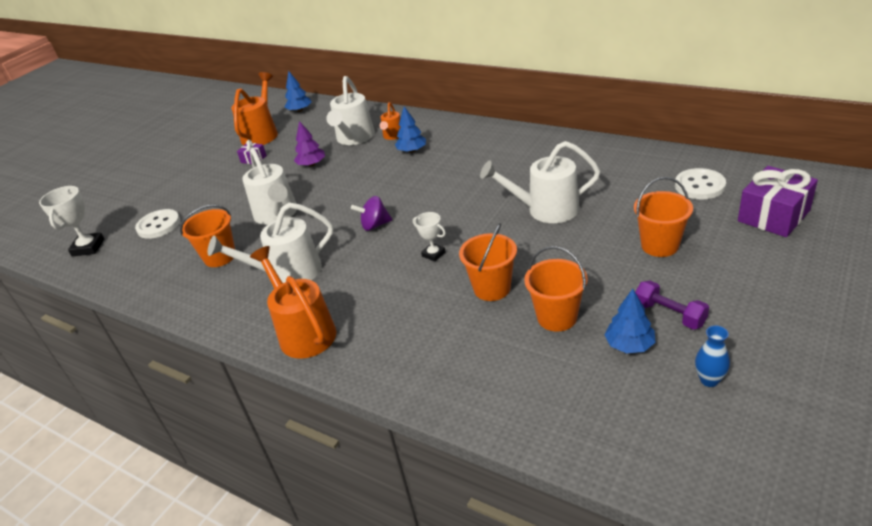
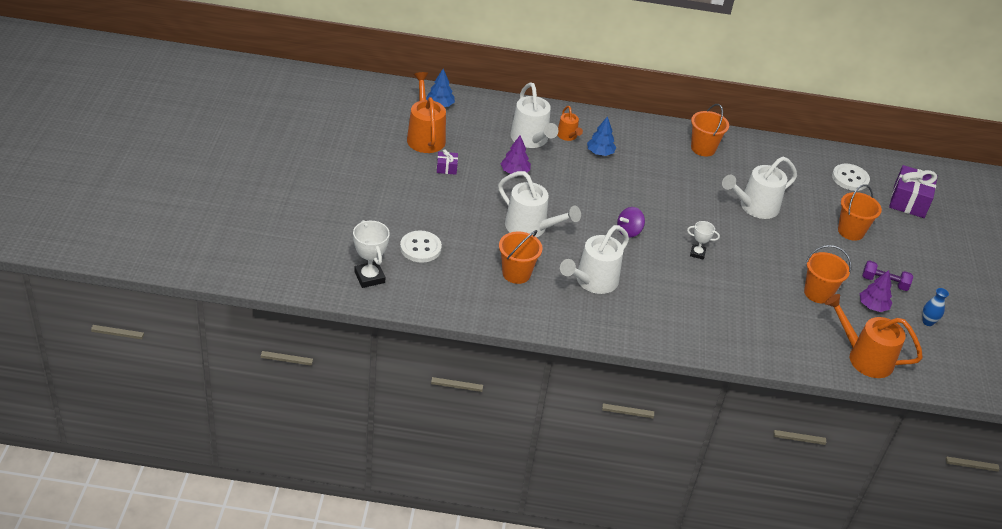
camera: 35 degrees left, 5 degrees up
(303, 331) = (649, 327): orange watering can -> orange watering can (864, 357)
(492, 288) = (760, 277): orange bucket -> orange bucket (703, 148)
(629, 345) = (872, 306): blue tree -> purple tree

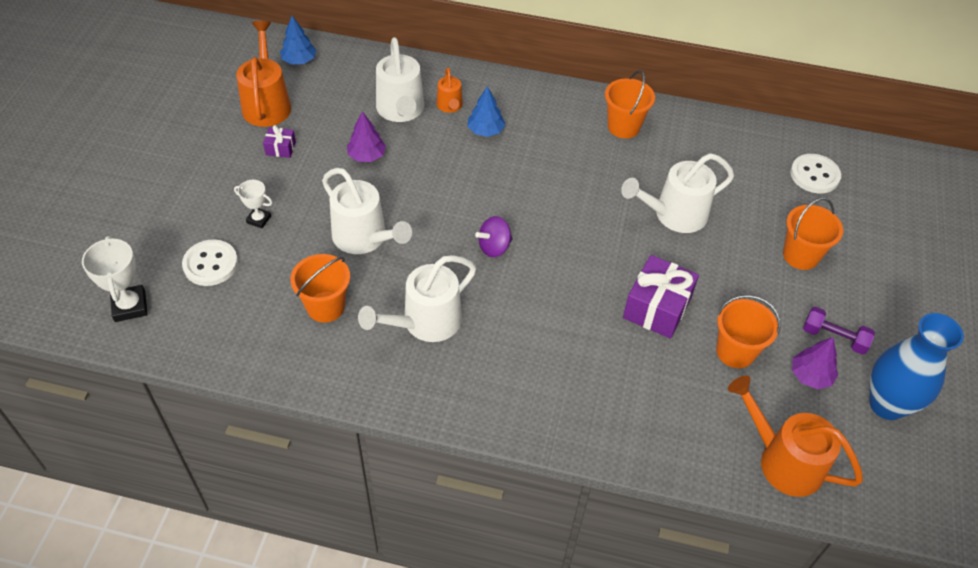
camera: 10 degrees right, 10 degrees up
(697, 253) = (579, 283): white trophy -> white trophy (259, 219)
(908, 201) = (890, 211): purple gift -> purple gift (657, 307)
(928, 322) = (887, 404): blue vase -> blue vase, size x2.24

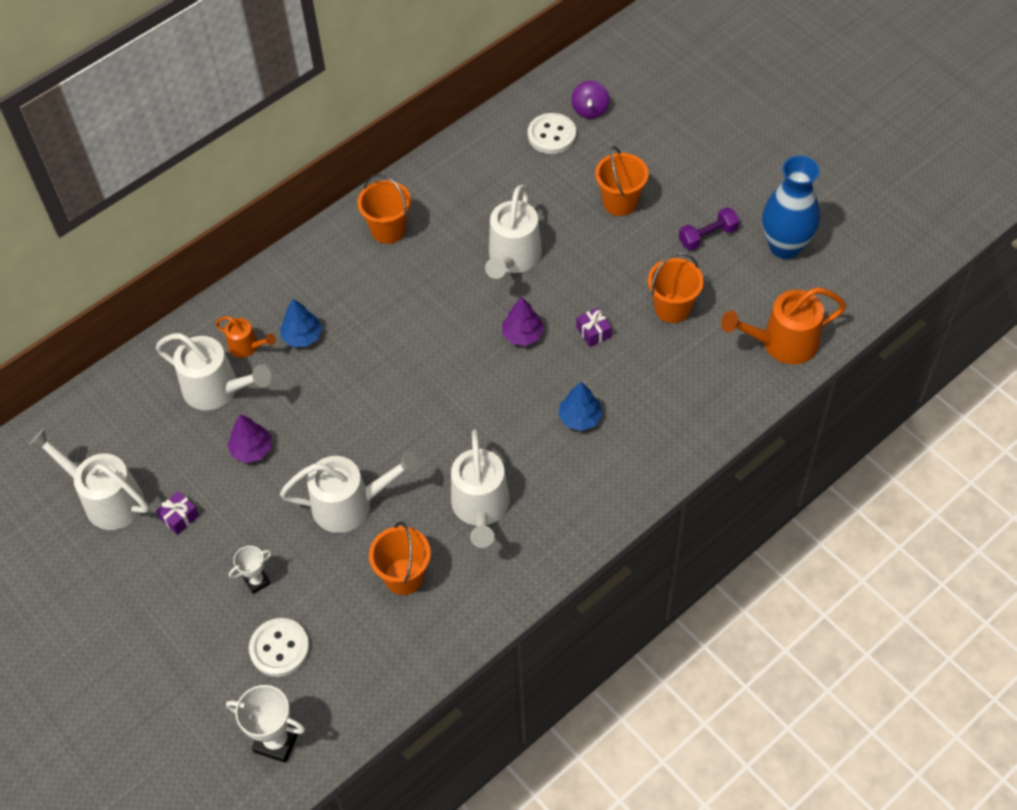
camera: 50 degrees left, 5 degrees up
(267, 103) = (106, 499): orange watering can -> white watering can
(299, 60) = (69, 440): blue tree -> blue tree (580, 418)
(494, 247) = (441, 410): purple spinning top -> purple spinning top (590, 110)
(657, 307) = (593, 332): purple gift -> purple gift, size x0.49
(810, 376) = (728, 275): purple tree -> purple tree (522, 335)

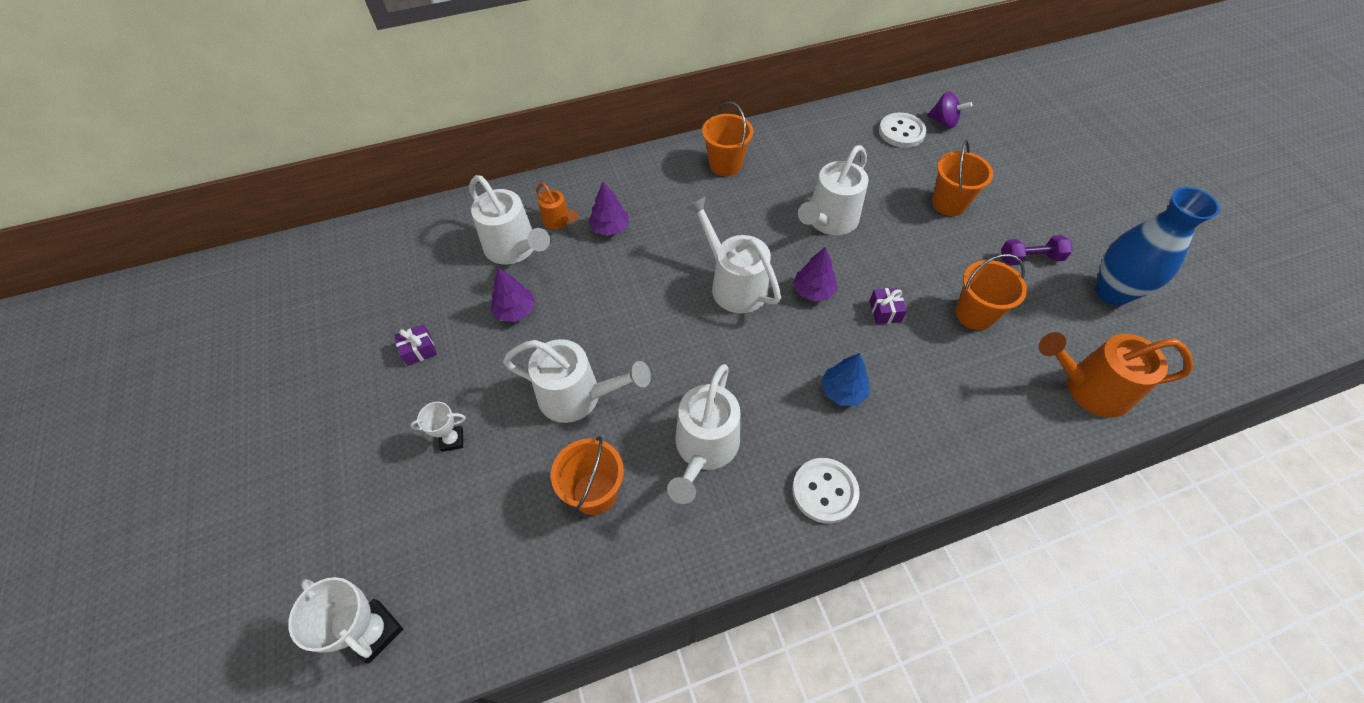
camera: 20 degrees right, 0 degrees up
(106, 499) = (368, 310): white watering can -> white watering can (733, 284)
(279, 648) = (435, 522): white button -> white button (824, 491)
(302, 336) = (610, 228): blue tree -> purple tree
(590, 110) = (943, 122): purple spinning top -> purple spinning top turned 90 degrees counterclockwise

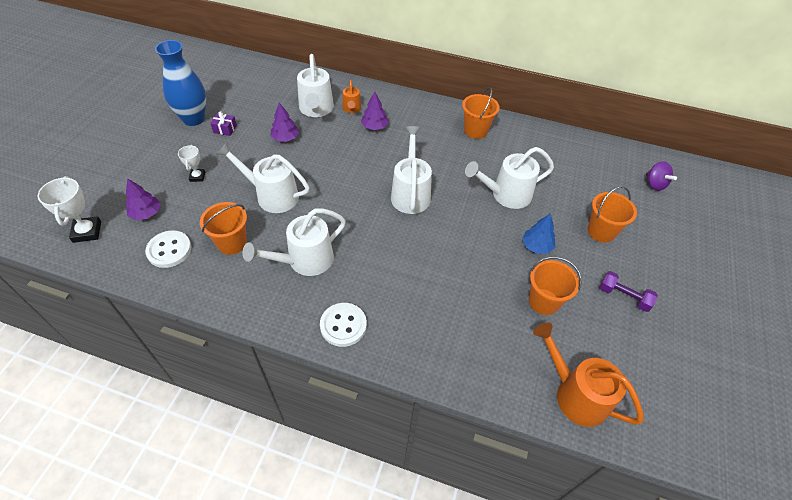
camera: 35 degrees right, 5 degrees down
(452, 440) = (197, 177): white trophy -> white trophy turned 60 degrees clockwise
(578, 396) = (272, 195): white watering can -> white watering can turned 150 degrees clockwise
(813, 291) = (453, 225): purple tree -> purple tree (146, 213)
(843, 391) = (410, 285): blue tree -> blue tree (536, 246)
(885, 311) = (485, 262): purple gift -> none
(901, 132) = (615, 174): white button -> white button (169, 250)
(1112, 292) = (664, 354): blue vase -> blue vase (193, 119)

